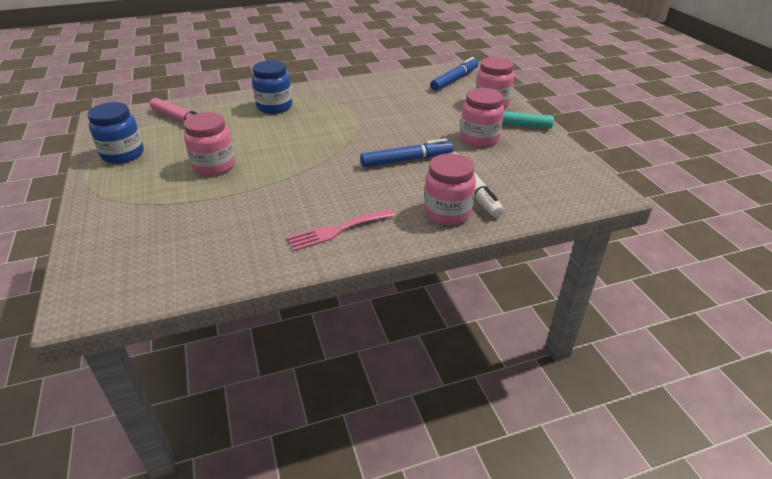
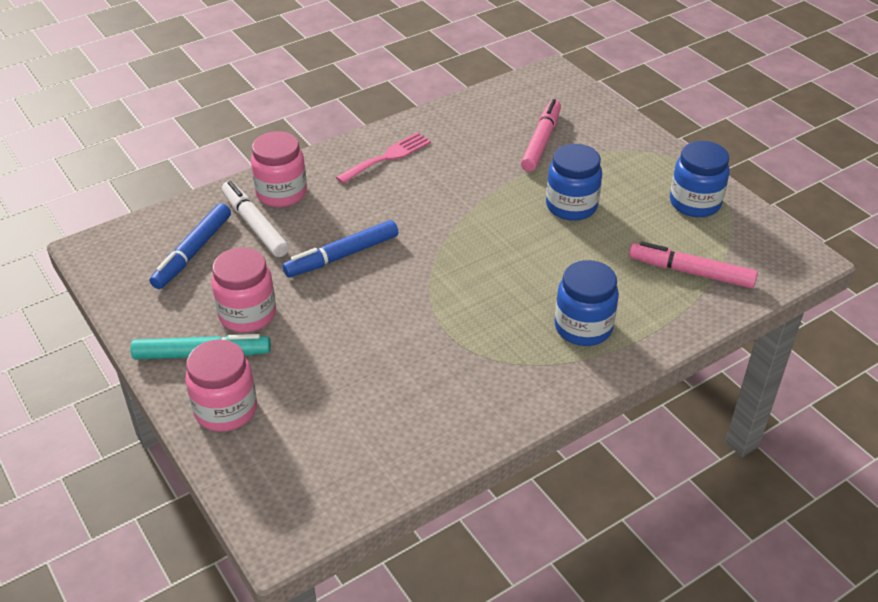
camera: 165 degrees right, 5 degrees up
(182, 221) = (541, 141): none -> pink marker
(214, 166) = (571, 206): pink jar -> blue jar
(454, 79) = (299, 479): blue marker -> blue marker (193, 252)

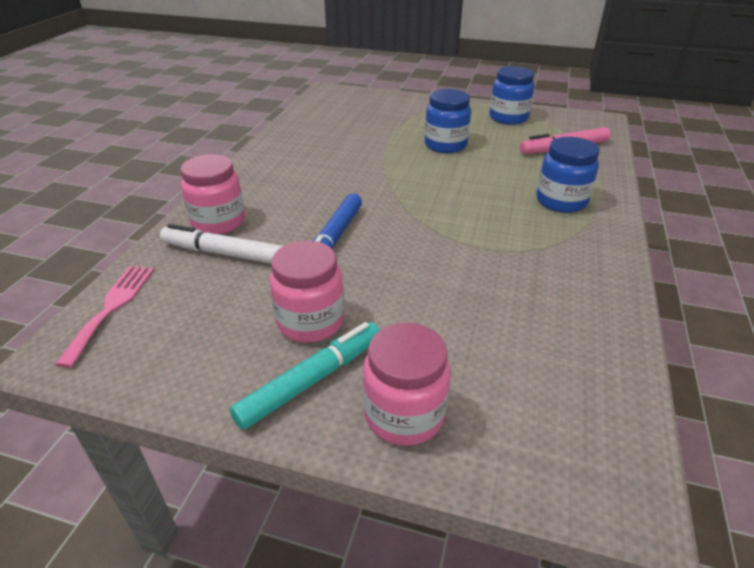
camera: 40 degrees left, 5 degrees down
(193, 252) = (186, 301): blue marker -> none
(387, 157) = (278, 167): pink fork -> pink fork (111, 308)
(541, 141) = (373, 122): pink marker -> none

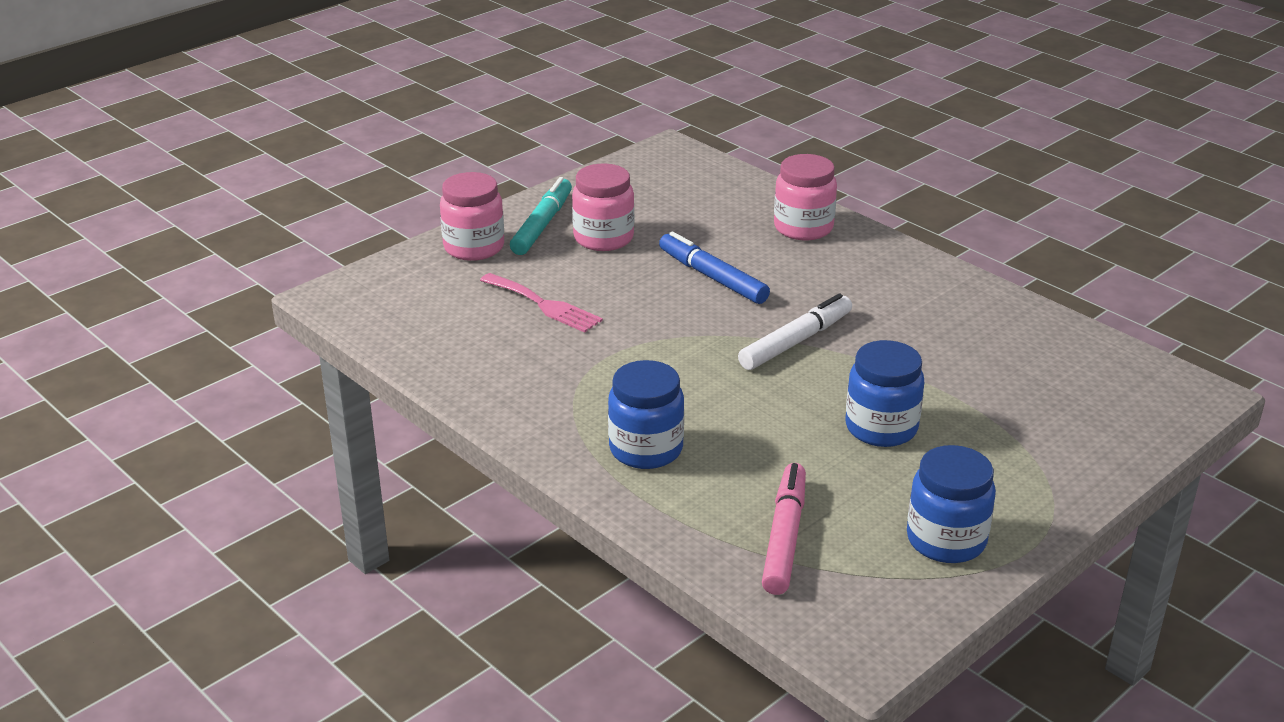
camera: 120 degrees right, 5 degrees down
(111, 308) = (707, 169): pink fork -> pink fork (544, 305)
(223, 253) = (741, 221): white marker -> white marker (795, 341)
(311, 380) = (542, 225): turquoise marker -> turquoise marker turned 150 degrees counterclockwise

